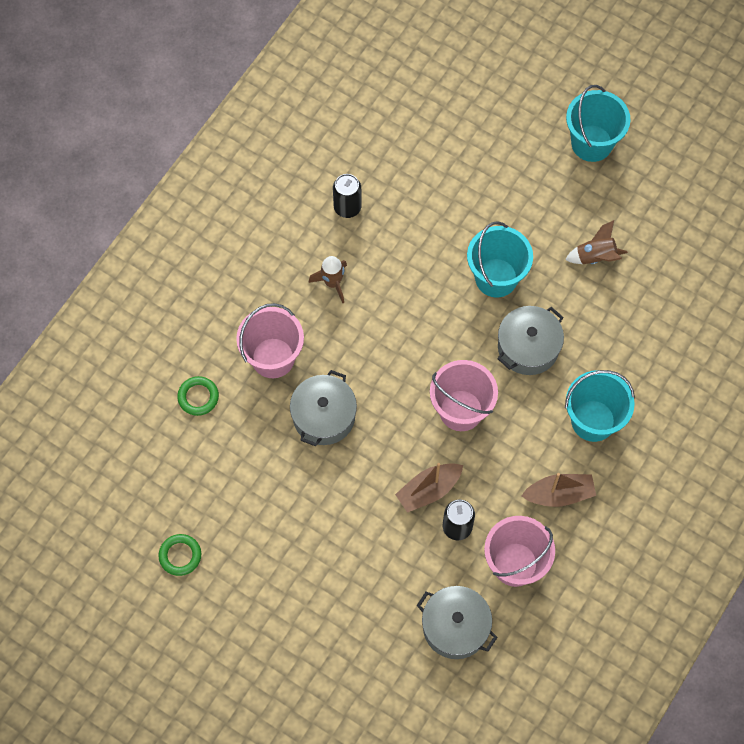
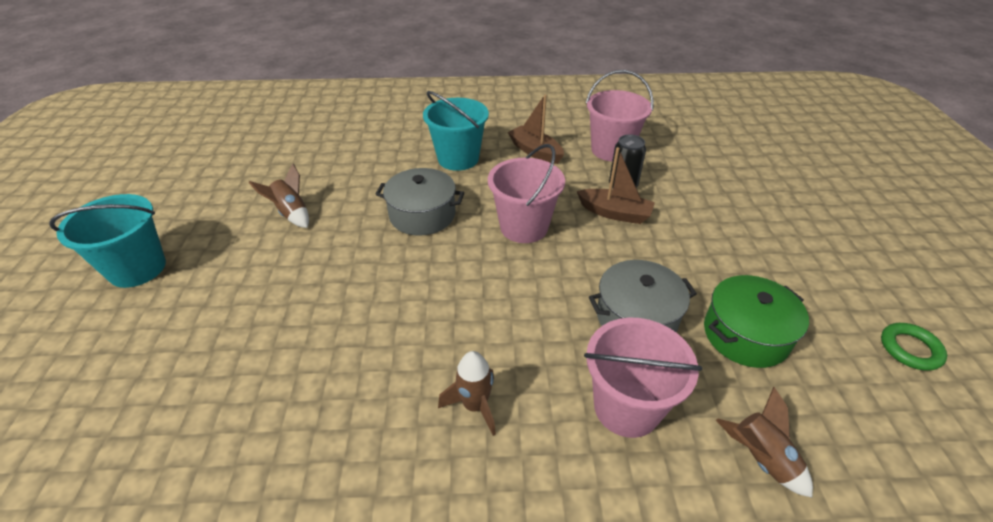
camera: 125 degrees left, 25 degrees down
(198, 397) = (760, 459): green ring -> brown rocket
(263, 469) = (745, 335): none -> green pot
(347, 207) = (345, 459): black can -> none
(455, 627) = (691, 156): grey pot -> none
(496, 278) = (360, 266): turquoise bucket -> none

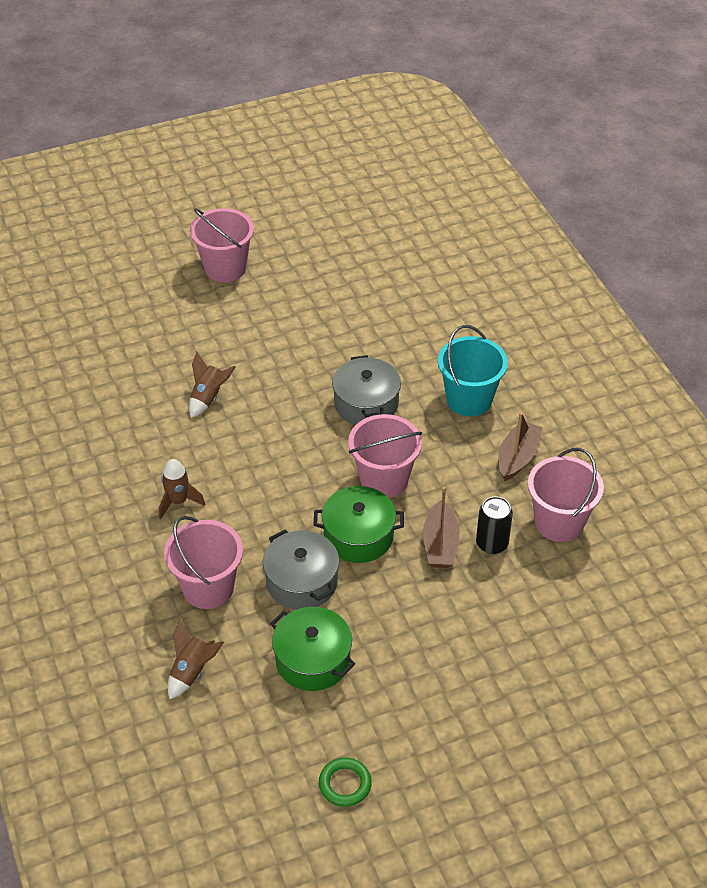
camera: 70 degrees right, 5 degrees up
(137, 268) = (225, 268): turquoise bucket -> pink bucket
(291, 213) = (325, 319): brown rocket -> brown rocket (208, 397)
(588, 260) = (358, 536): none -> green pot

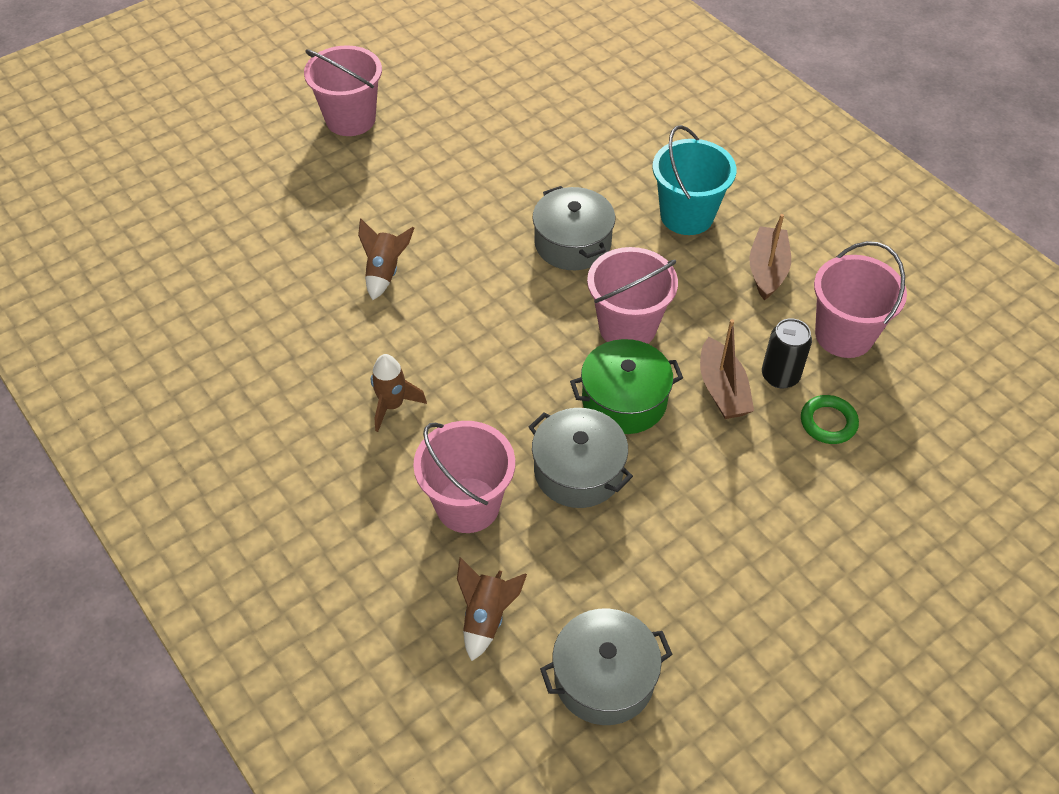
camera: 15 degrees left, 5 degrees up
(263, 735) = (604, 678): none -> grey pot
(312, 660) = (628, 566): green pot -> none
(345, 784) = (729, 717): green ring -> green ring (828, 422)

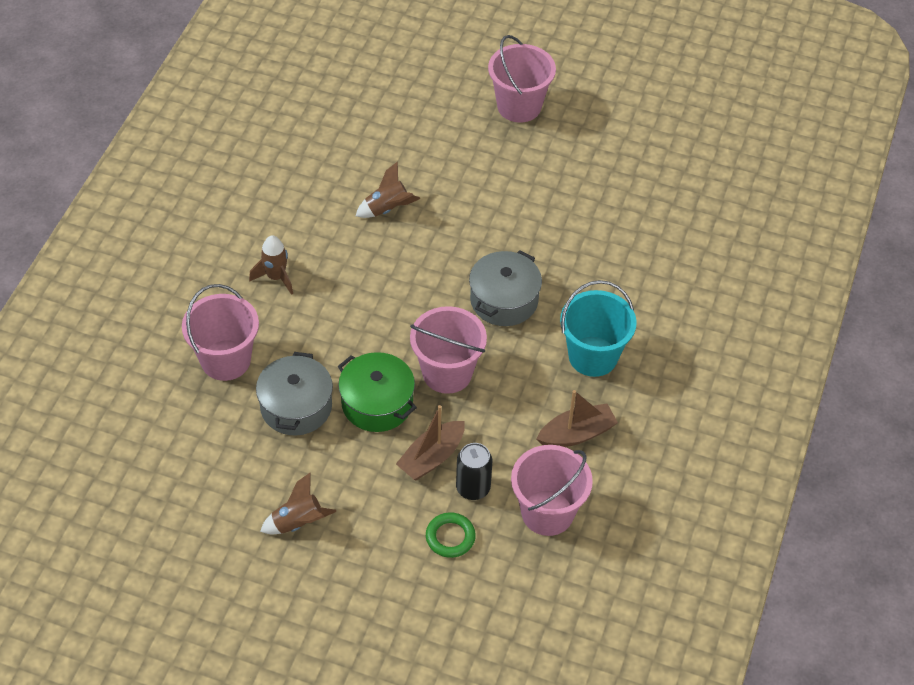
camera: 55 degrees right, 0 degrees up
(486, 617) = (148, 414): brown rocket -> brown rocket (298, 523)
(604, 678) = (145, 498): grey pot -> none

